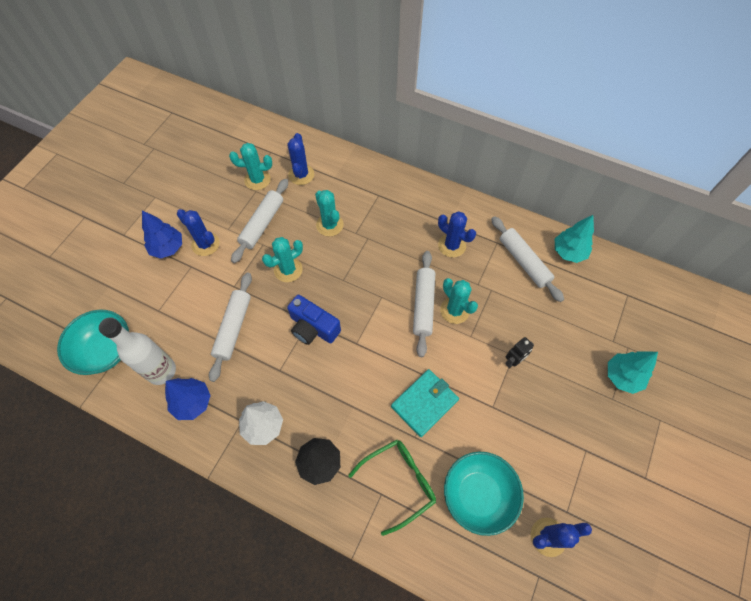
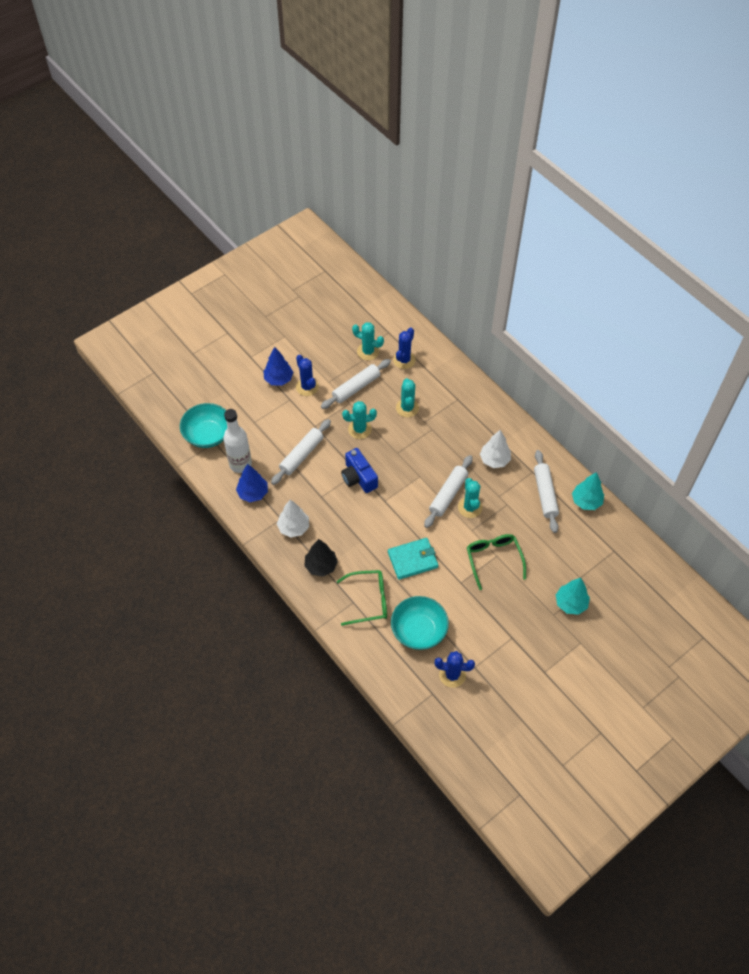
camera: 25 degrees right, 5 degrees down
(452, 245) = (494, 460): blue cactus -> white tree
(513, 361) = (493, 559): black robot -> green glasses

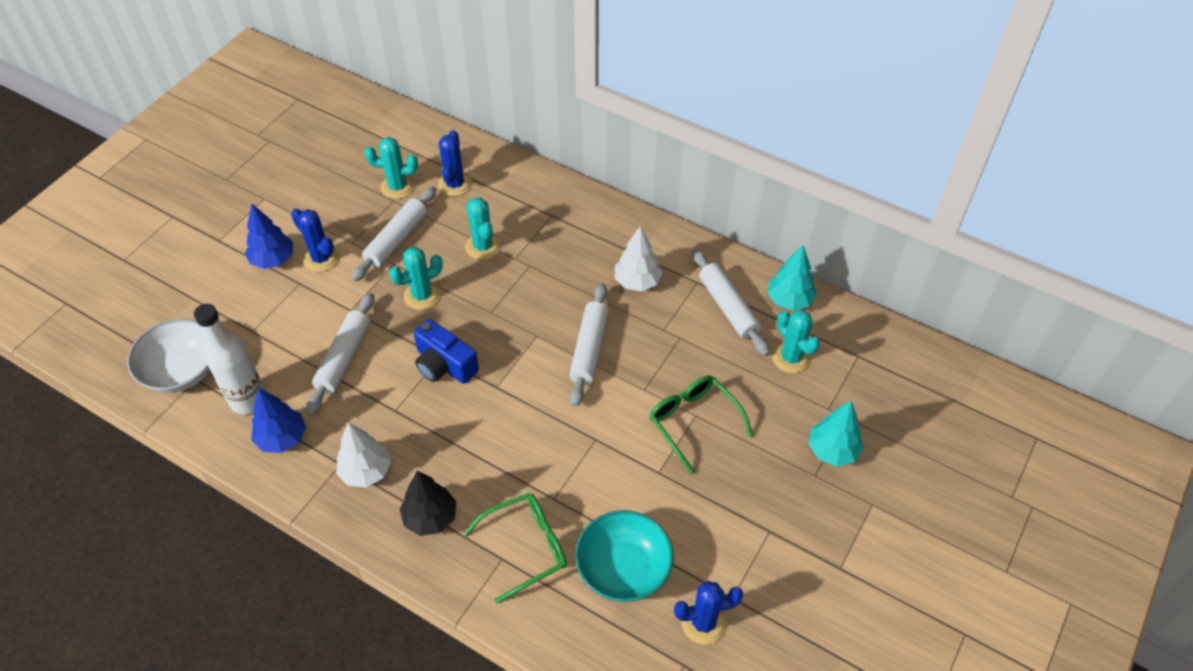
camera: 20 degrees left, 5 degrees down
(208, 435) = (181, 371): turquoise bowl -> white bowl
(413, 560) = (572, 461): turquoise wallet -> none
(470, 507) = (628, 358): turquoise cactus -> turquoise cactus (791, 358)

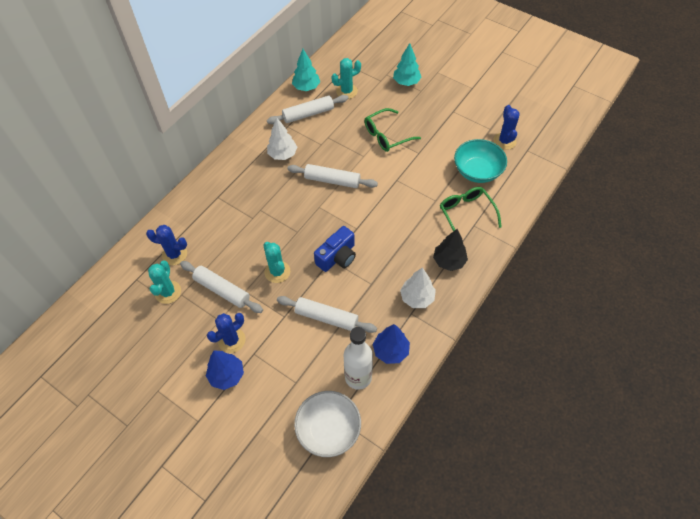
camera: 85 degrees left, 5 degrees up
(483, 246) = (238, 236): turquoise cactus -> none

